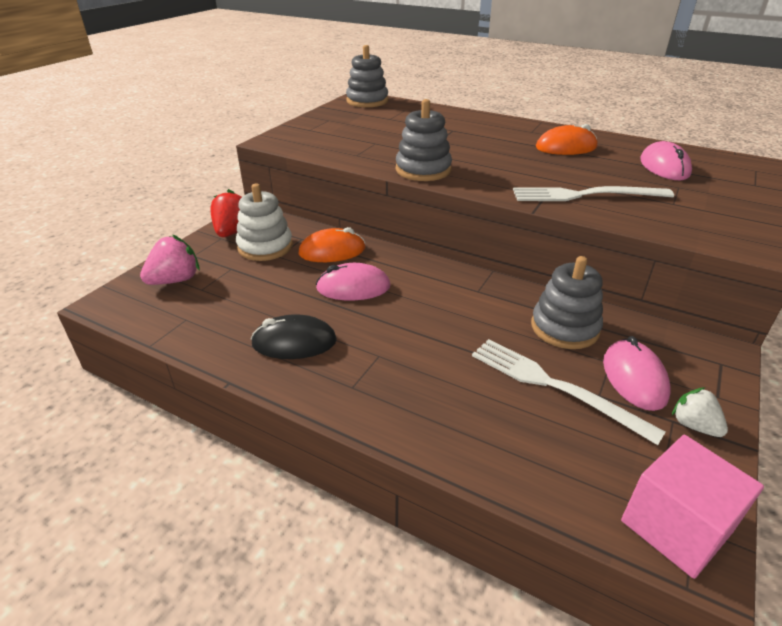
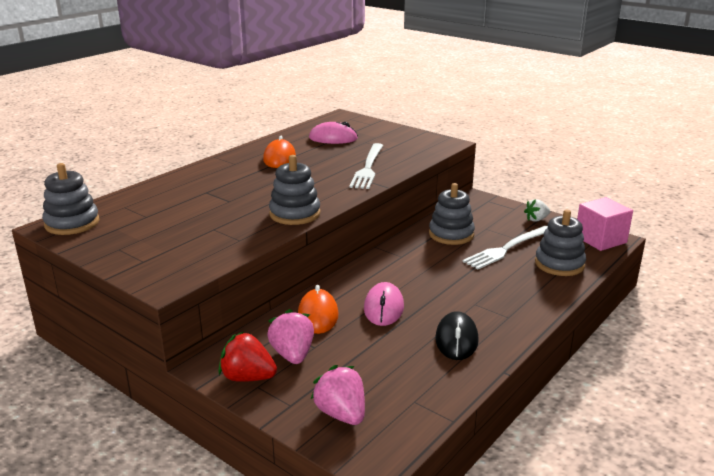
camera: 80 degrees left, 10 degrees down
(265, 247) = (292, 354): white stacking toy -> pink strawberry
(532, 451) = (559, 264): none -> grey stacking toy
(634, 378) = (500, 225): pink mouse -> none

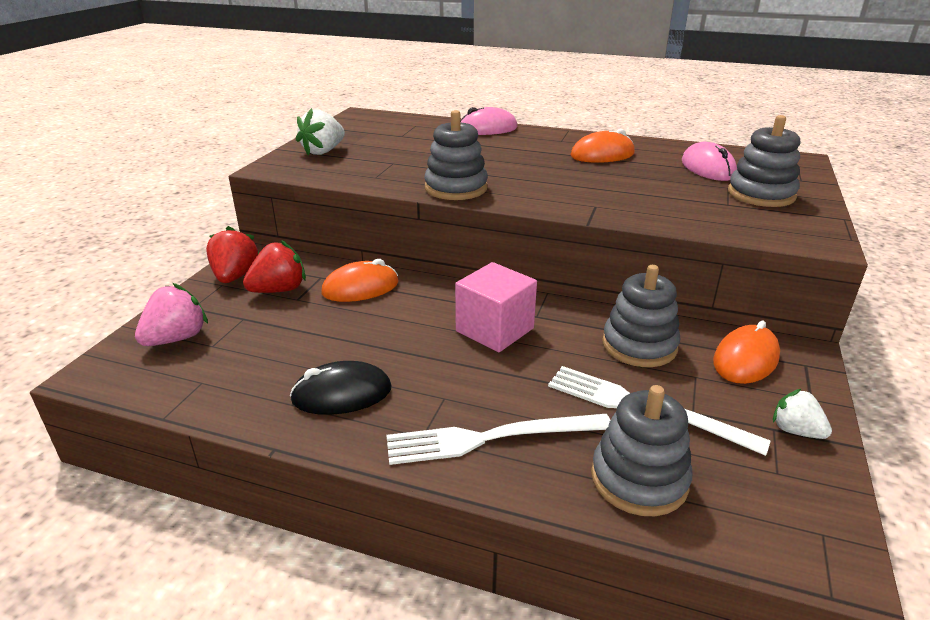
camera: 70 degrees right, 5 degrees up
(72, 223) = (370, 118): grey stacking toy -> grey stacking toy (761, 194)
(147, 255) = (323, 151): none -> white strawberry
(292, 354) = (279, 290): pink strawberry -> red strawberry
(368, 167) = (638, 202): white fork -> white fork (492, 438)
(383, 308) = (395, 326): pink mouse -> pink mouse (487, 129)
(477, 212) = (745, 359): none -> orange mouse
(600, 239) = (804, 536): pink cube -> pink cube (494, 330)

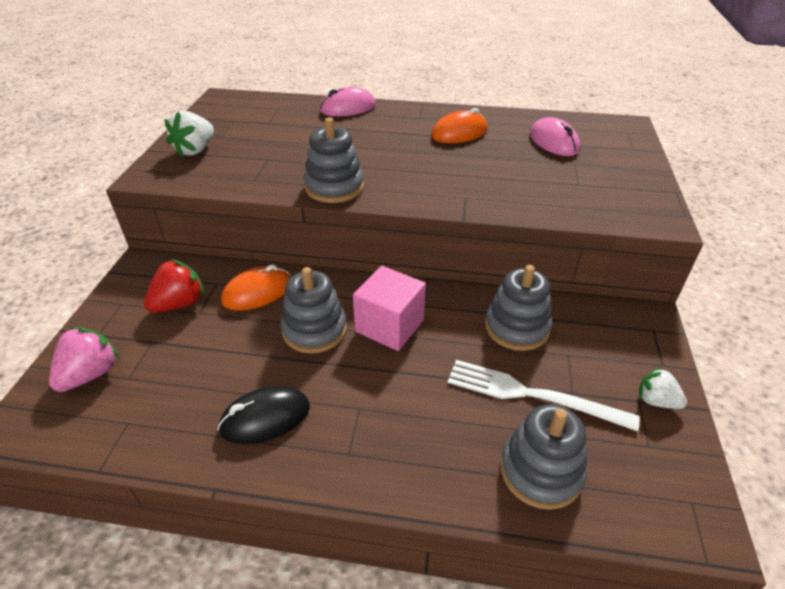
camera: 10 degrees left, 10 degrees up
(235, 276) = (132, 292): red strawberry -> none
(492, 438) = (410, 446): white fork -> none
(745, 359) = (605, 331): orange mouse -> none
(761, 194) = (604, 170): grey stacking toy -> grey stacking toy (314, 330)

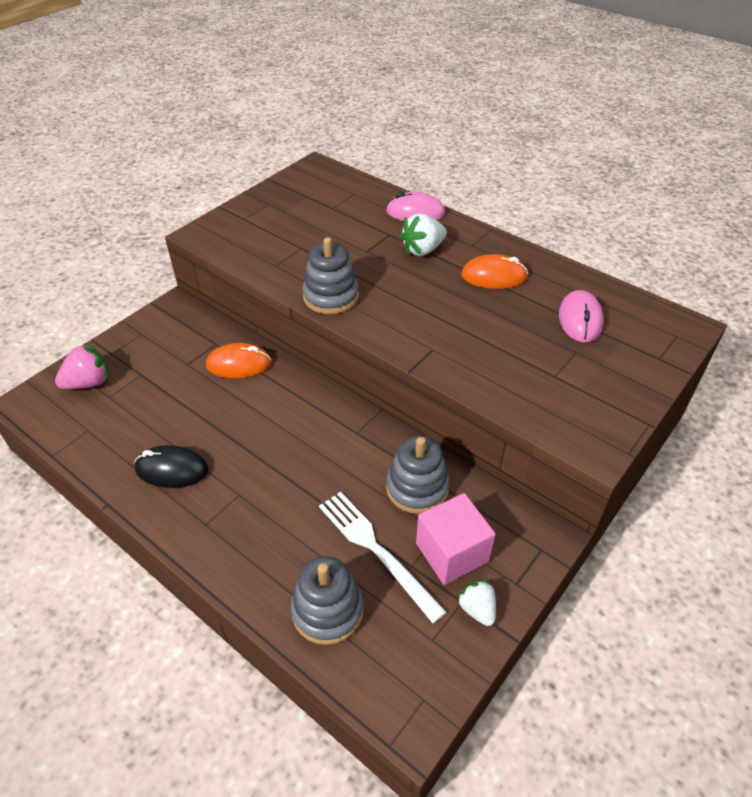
camera: 30 degrees right, 5 degrees up
(179, 303) = (179, 351): red strawberry -> none
(195, 150) = (253, 219): white strawberry -> white strawberry (423, 250)
(314, 330) = (256, 415): grey stacking toy -> none
(389, 326) = (314, 438): pink cube -> pink cube (452, 552)

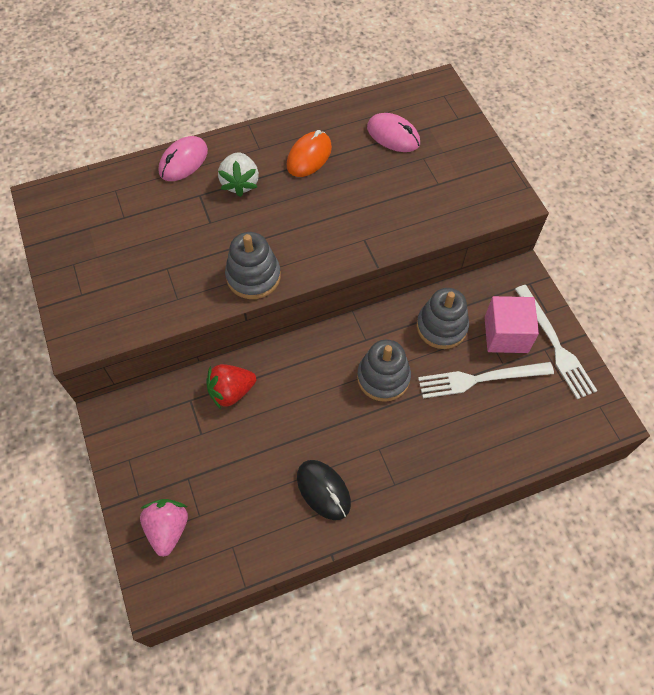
camera: 60 degrees left, 15 degrees up
(172, 469) = (323, 490): black mouse -> black mouse turned 75 degrees counterclockwise
(239, 364) = (231, 392): orange mouse -> red strawberry
(327, 610) = (512, 432): grey stacking toy -> grey stacking toy (383, 377)
(477, 609) = (554, 343): white strawberry -> white fork

